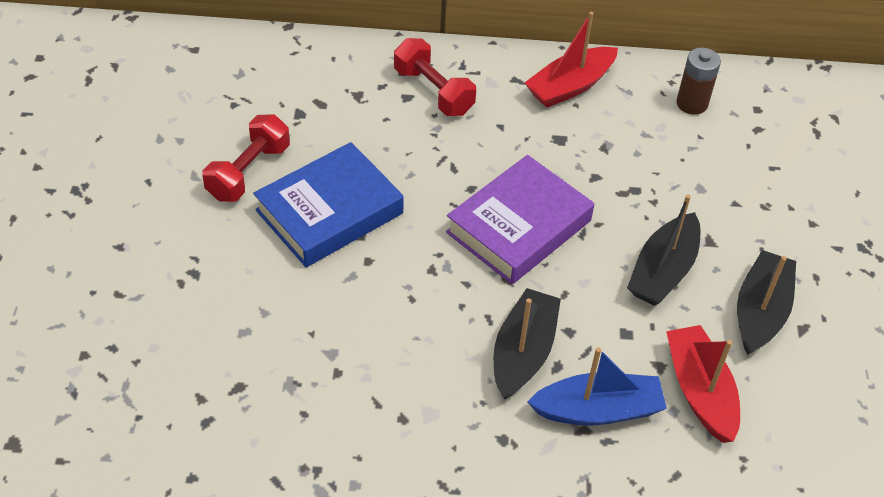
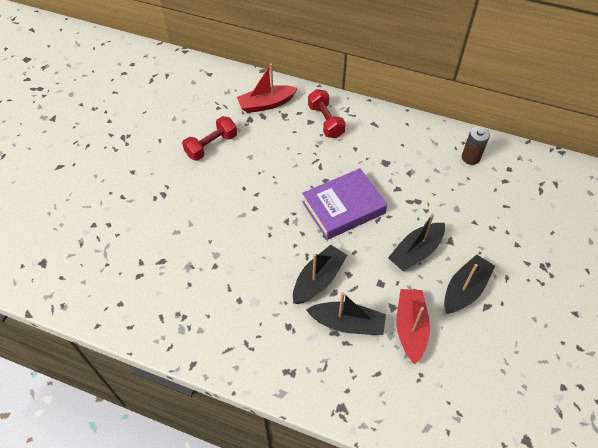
camera: 20 degrees right, 5 degrees up
(329, 212) = (244, 177): blue book -> none
(570, 86) = (403, 133): red boat -> red boat (266, 104)
(598, 410) = (347, 323): blue boat -> black boat

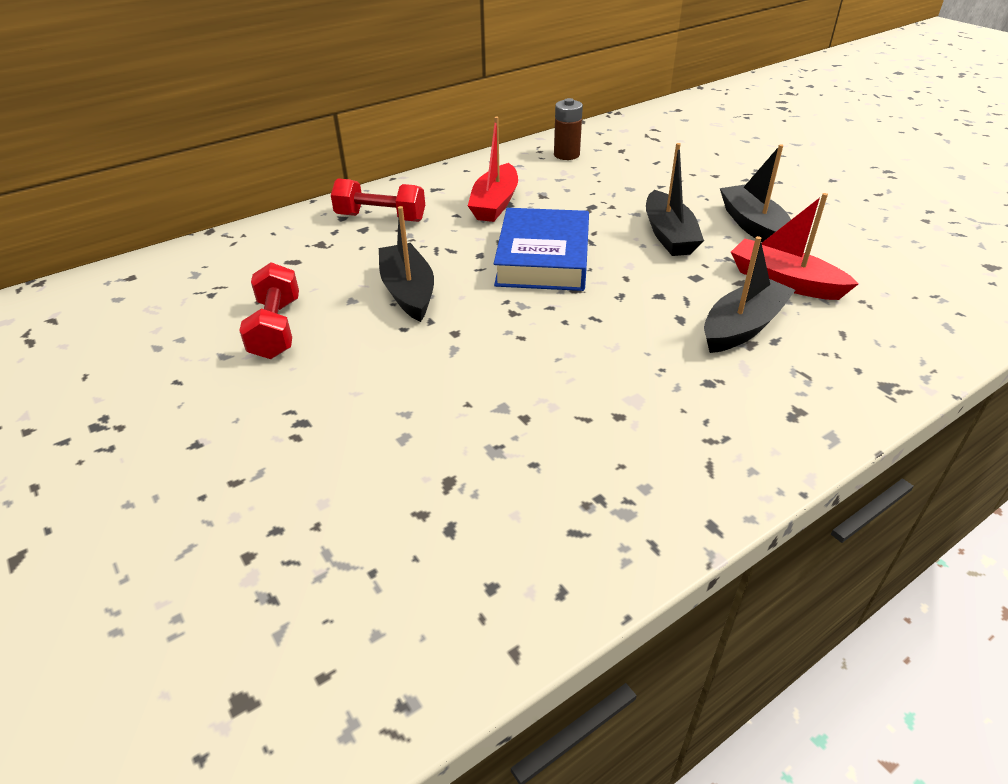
camera: 55 degrees left, 15 degrees down
(266, 104) = (277, 250): red boat -> red boat (495, 204)
(318, 280) = (647, 323): black boat -> black boat (408, 292)
(343, 207) = (543, 258): purple book -> blue book

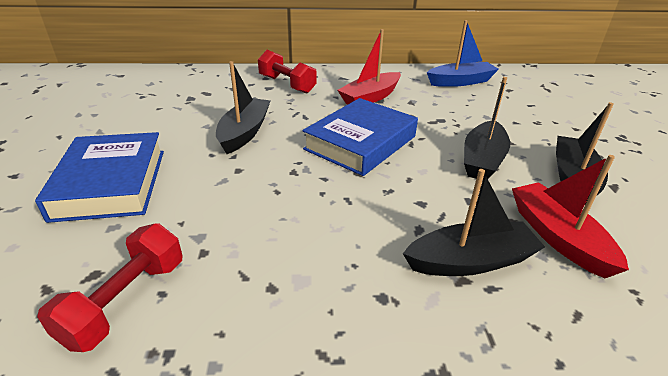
camera: 30 degrees right, 5 degrees down
(276, 329) = (144, 127): red dumbbell -> red dumbbell (126, 301)
(334, 402) = (111, 183): none -> blue book
(566, 155) = (460, 82): brown battery -> blue boat

